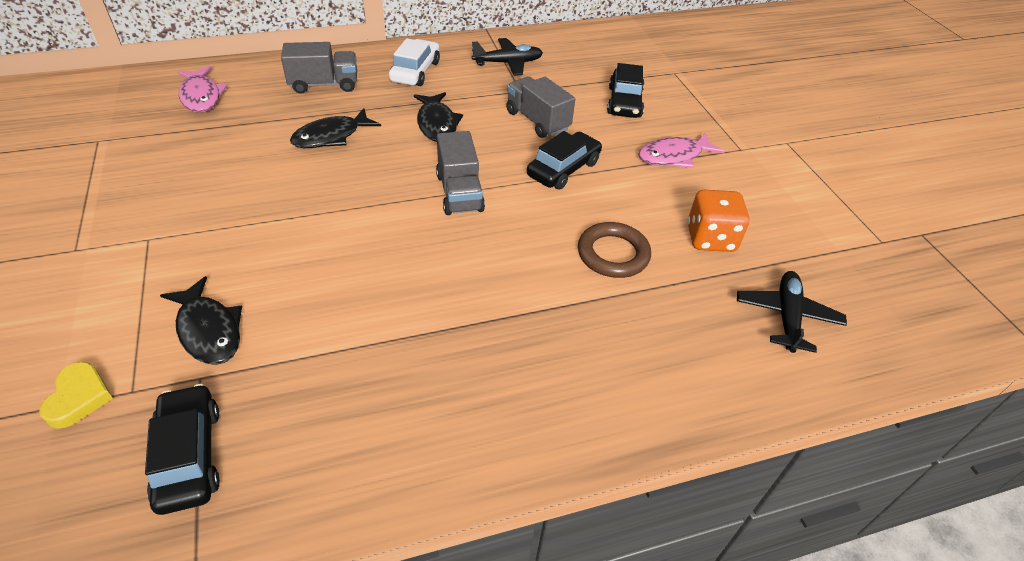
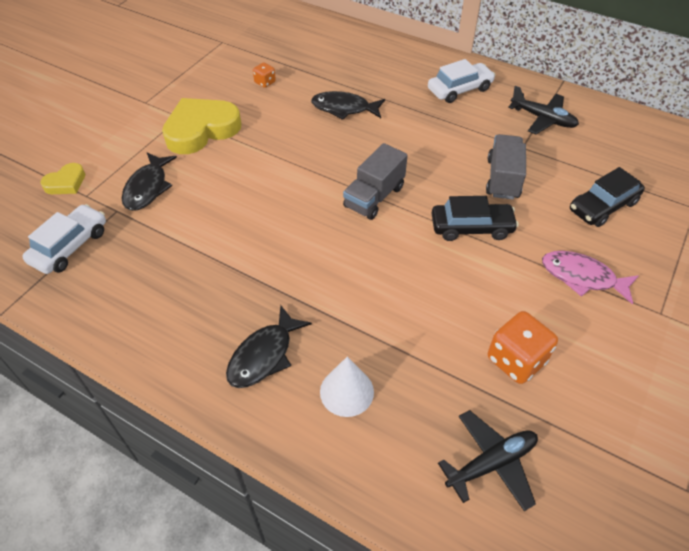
camera: 50 degrees right, 5 degrees up
(189, 455) = (70, 246): black car -> white car
(196, 237) = (201, 130): none -> yellow heart
(201, 96) = (303, 40): pink fish -> none
(211, 155) = (265, 82): none -> orange dice
(324, 84) = (385, 68): grey truck -> none
(437, 124) = (423, 138): black fish -> black fish (264, 355)
(613, 254) = (421, 313): brown ring -> none
(643, 352) = (346, 391): none -> white cone

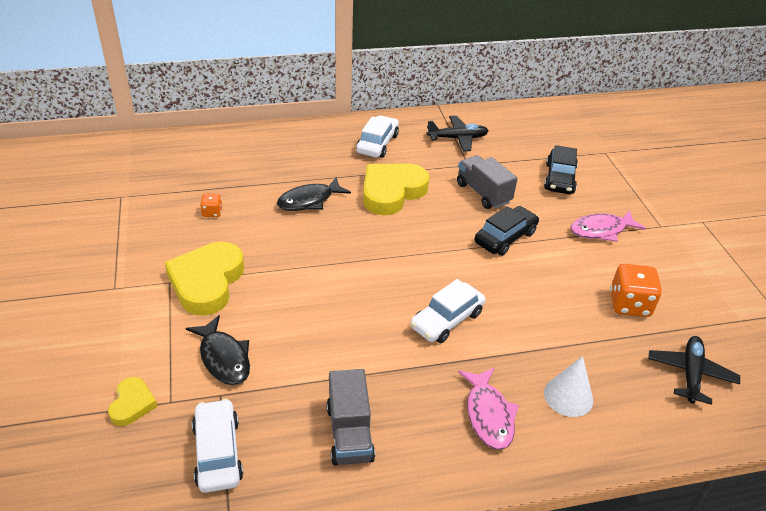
camera: 45 degrees left, 10 degrees down
(264, 355) = (488, 415): black fish -> pink fish
(329, 262) = (446, 320): none -> white car
(374, 197) = (417, 255): grey truck -> grey truck (350, 433)
(419, 135) = (392, 192): none -> yellow heart

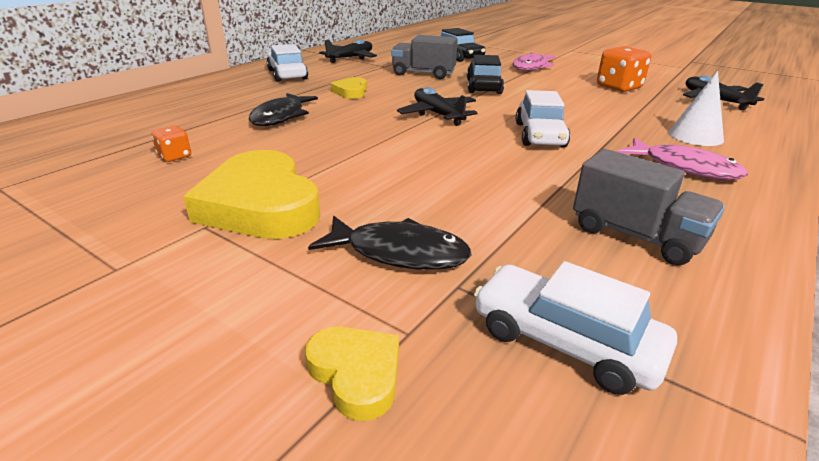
camera: 40 degrees left, 10 degrees down
(392, 192) = (351, 92): yellow heart -> yellow heart, size x0.50
(412, 255) = (437, 115): none -> black plane

